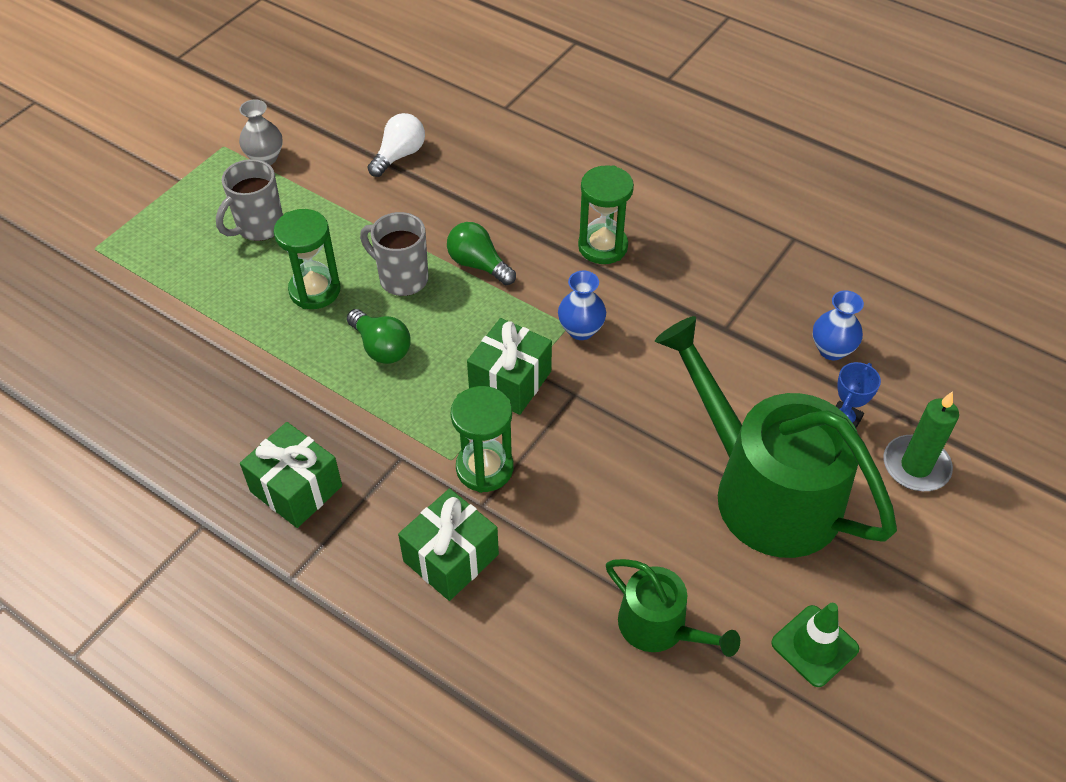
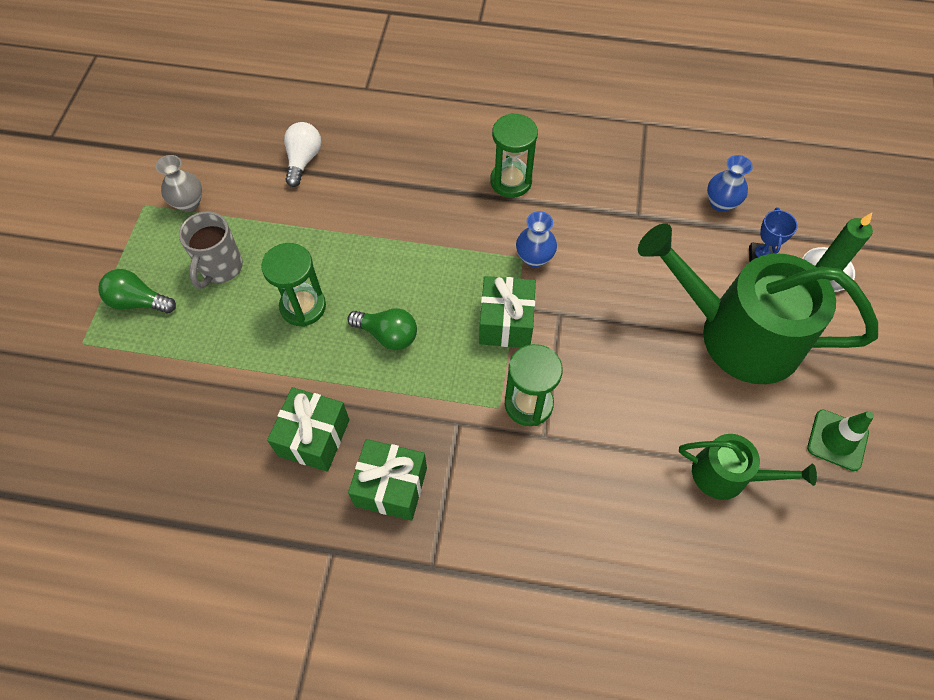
camera: 25 degrees left, 10 degrees up
(401, 278) = (369, 268): grey mug -> none
(451, 558) = (546, 490): green gift -> green gift (314, 437)
(478, 265) = (424, 233): green light bulb -> green light bulb (138, 302)

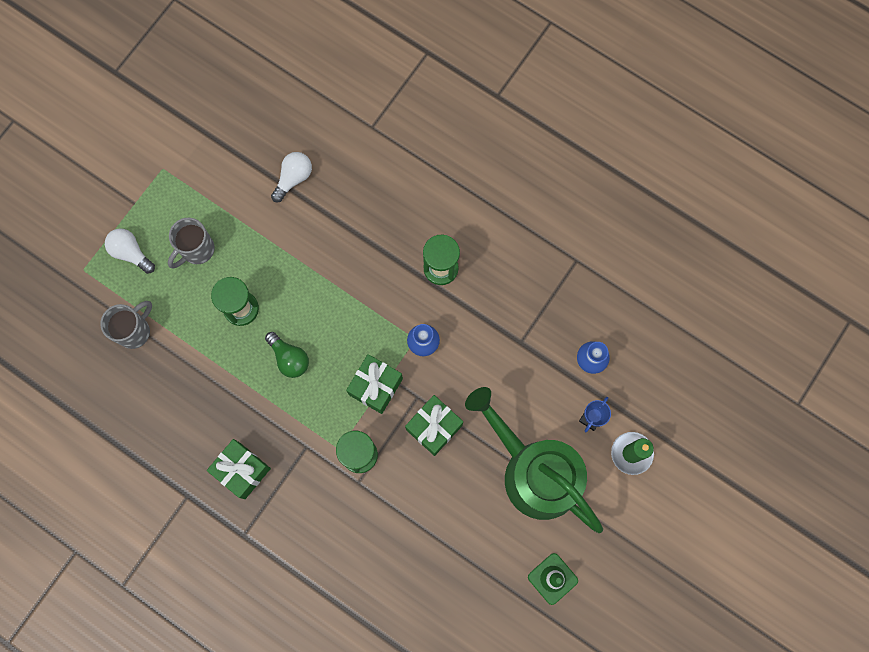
camera: 25 degrees right, 15 degrees up
(138, 302) = (131, 253): green light bulb -> white light bulb
(177, 383) = (135, 331): none -> grey mug
(188, 203) = (194, 181): grey vase -> none
(314, 437) = (208, 412): green gift -> green gift (434, 427)
(727, 475) = (463, 566): green watering can -> none

